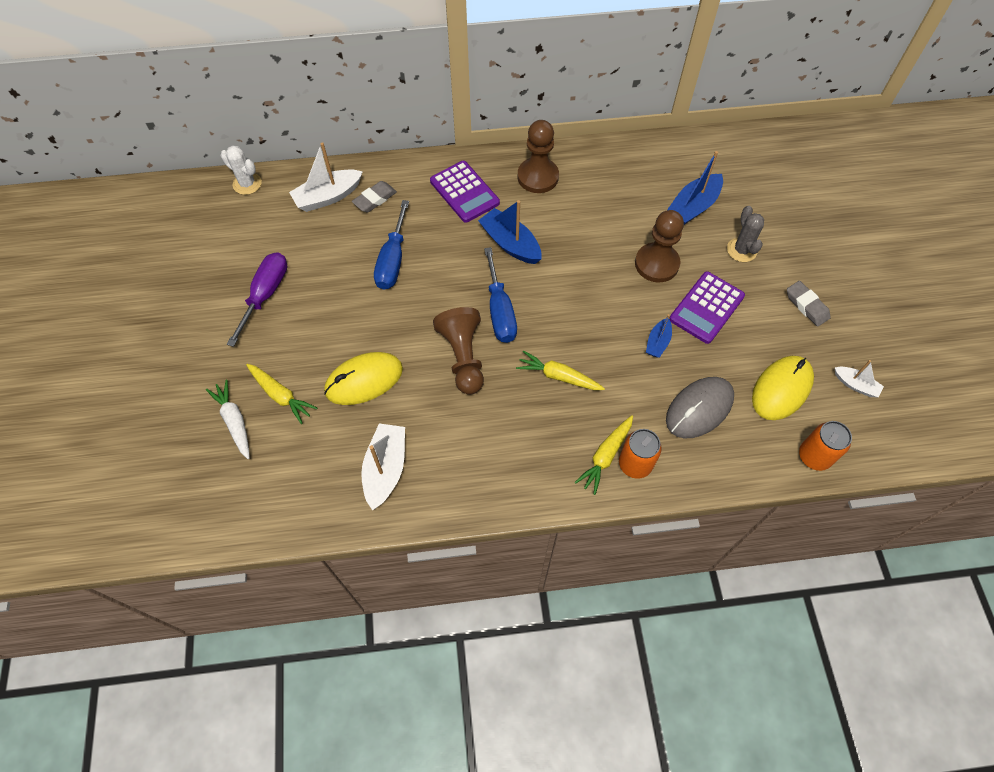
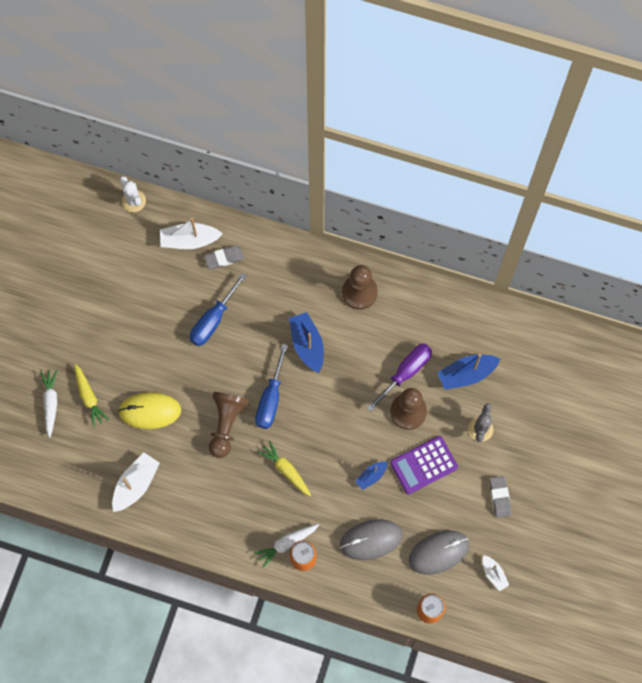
camera: 25 degrees right, 10 degrees up
(265, 295) = (109, 309): purple screwdriver -> purple screwdriver (406, 372)
(464, 192) = (295, 282): purple calculator -> none
(605, 456) = (286, 544): yellow carrot -> white carrot
(781, 389) = (438, 552): yellow mouse -> grey mouse

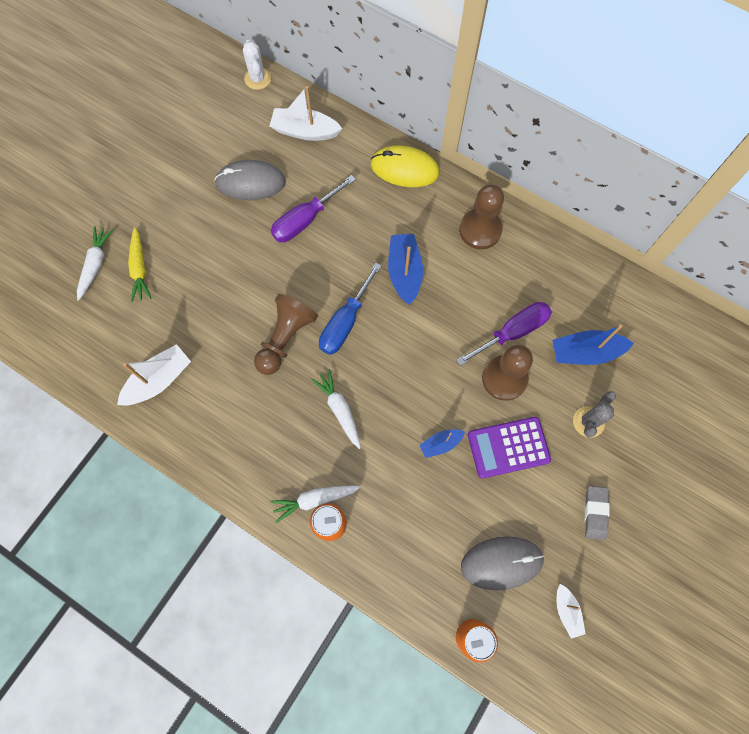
camera: 15 degrees right, 0 degrees up
(150, 411) = (202, 301): yellow mouse -> yellow mouse (404, 169)
(213, 320) = (305, 220): blue screwdriver -> purple screwdriver
(224, 258) = (337, 158): grey eraser -> none
(286, 470) = (339, 409): yellow carrot -> white carrot
(371, 540) = (420, 523): grey mouse -> grey mouse (250, 182)

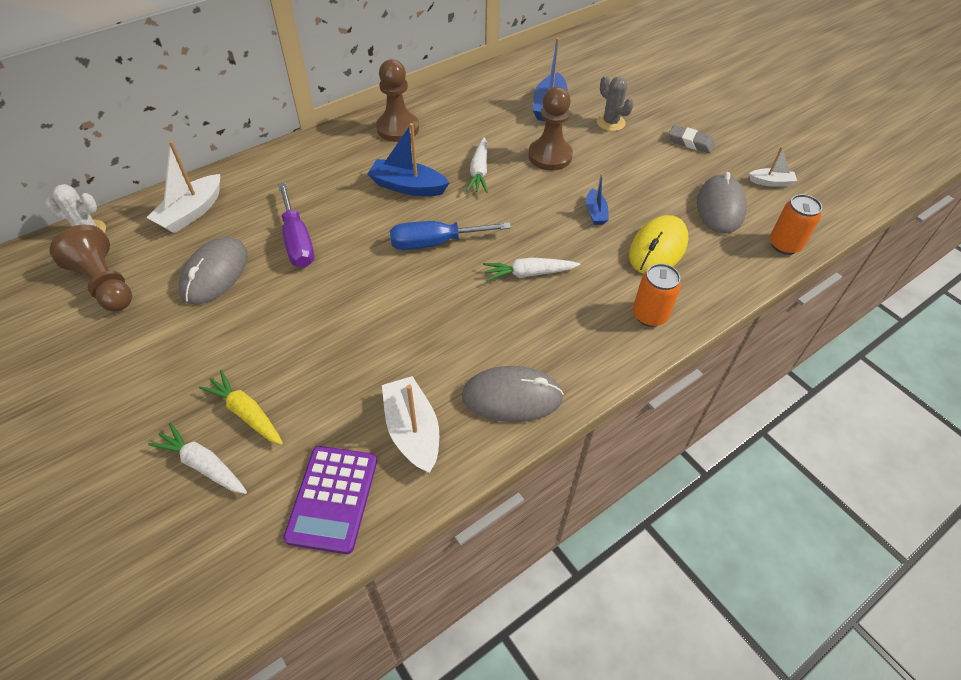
camera: 70 degrees left, 20 degrees down
(140, 269) = (246, 413): yellow carrot -> yellow carrot turned 150 degrees counterclockwise
(209, 438) = (512, 397): none -> grey mouse
(285, 338) = (426, 295): brown pawn -> brown pawn (105, 284)
(315, 500) = (619, 320): white carrot -> white carrot (479, 171)
(345, 322) = (435, 243): blue screwdriver -> blue screwdriver turned 120 degrees clockwise
(404, 169) = (297, 155): yellow mouse -> yellow mouse (658, 248)
(508, 447) = (615, 172): purple calculator -> purple calculator (332, 498)
(512, 332) = (509, 139): purple screwdriver -> none

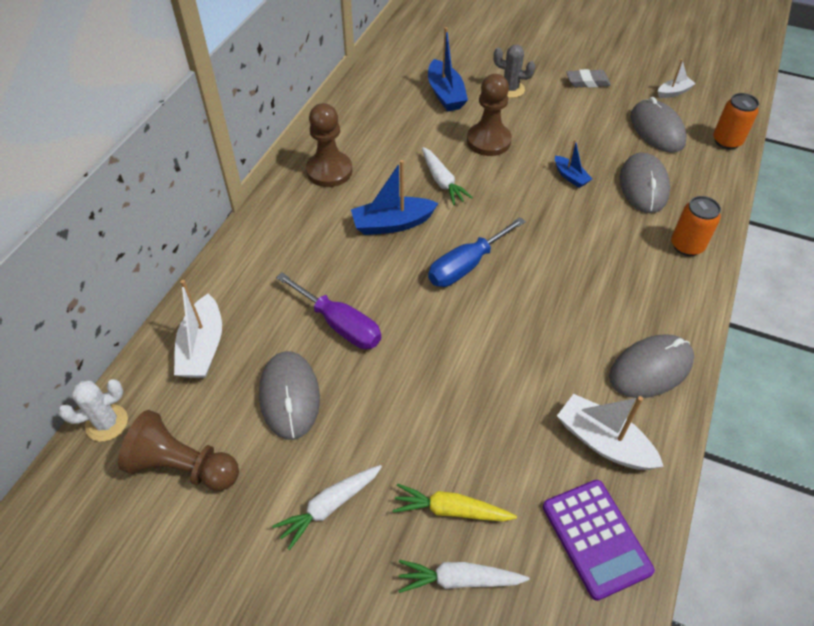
camera: 30 degrees left, 0 degrees up
(529, 274) = (567, 256): white carrot -> white carrot (329, 506)
(658, 248) = (643, 186): yellow mouse -> grey mouse

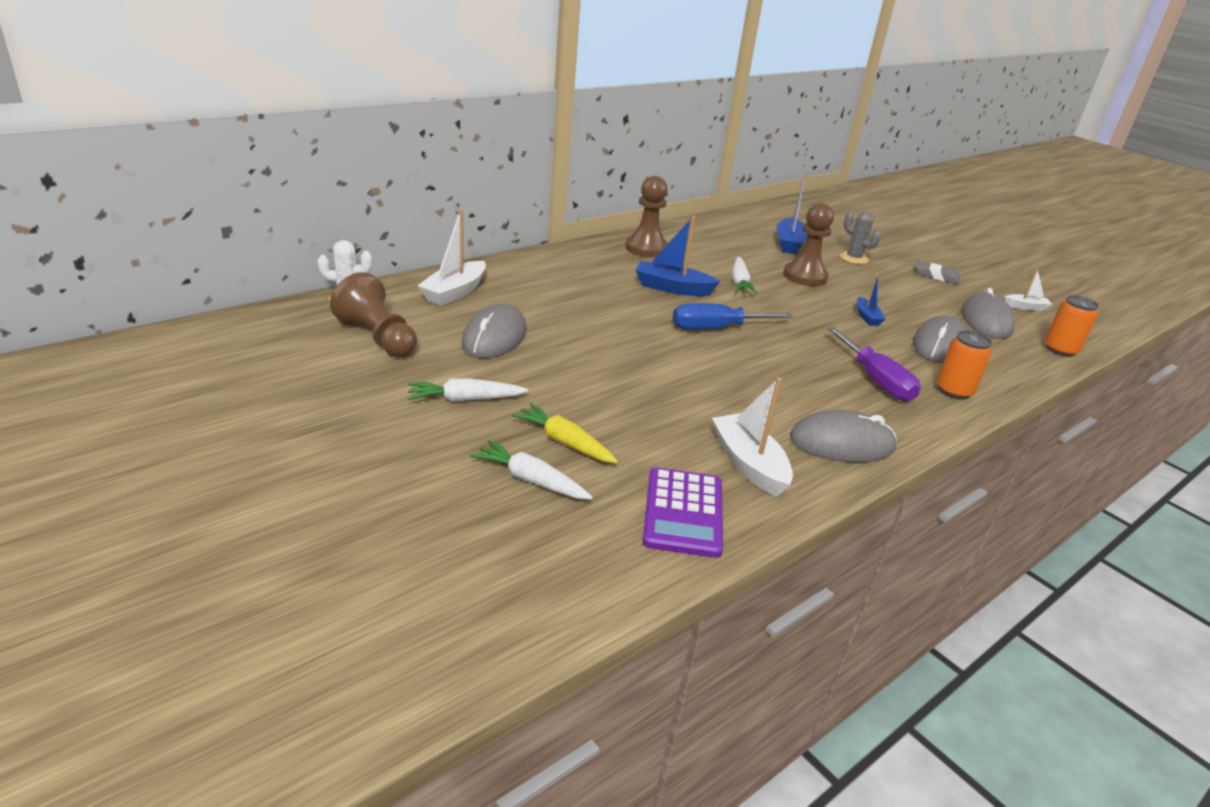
camera: 25 degrees right, 20 degrees down
(340, 324) = (573, 319): purple screwdriver -> purple screwdriver (875, 380)

